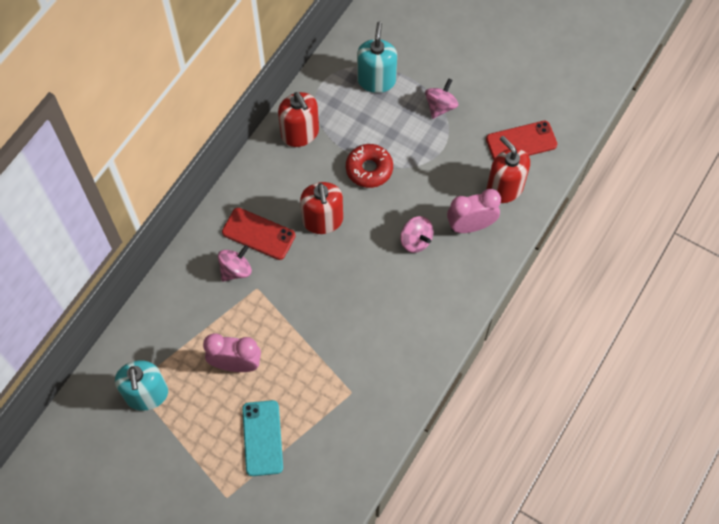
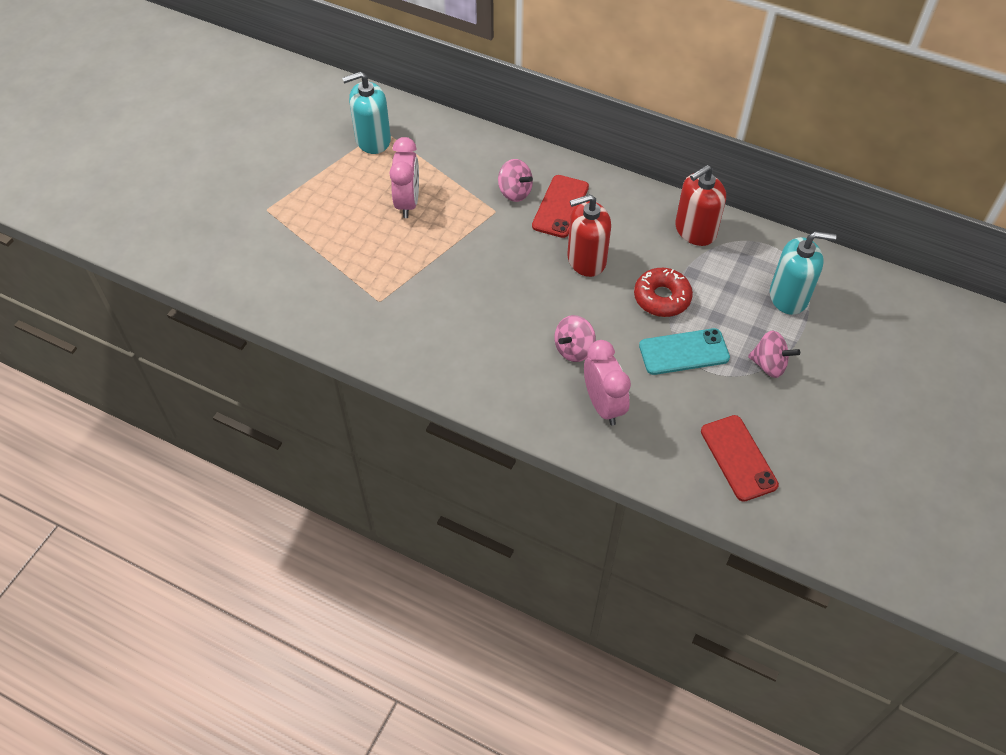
camera: 85 degrees right, 10 degrees down
(262, 438) = (327, 231): turquoise phone -> turquoise phone (684, 352)
(504, 188) = (664, 441): red soap dispenser -> none

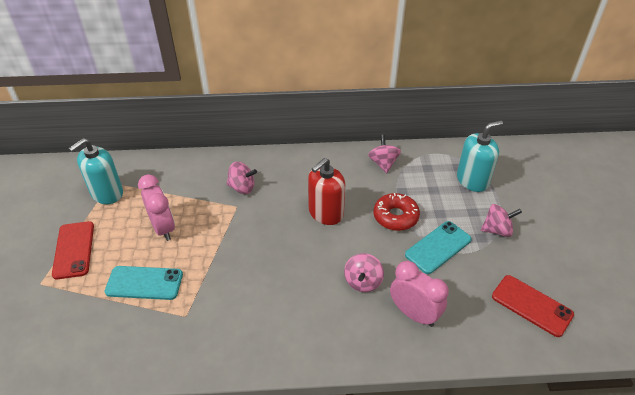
camera: 30 degrees left, 10 degrees down
(359, 252) = (144, 283): none -> turquoise phone
(560, 206) = (282, 184): red phone -> red phone (74, 250)
(695, 230) = (383, 163): red soap dispenser -> pink spinning top

